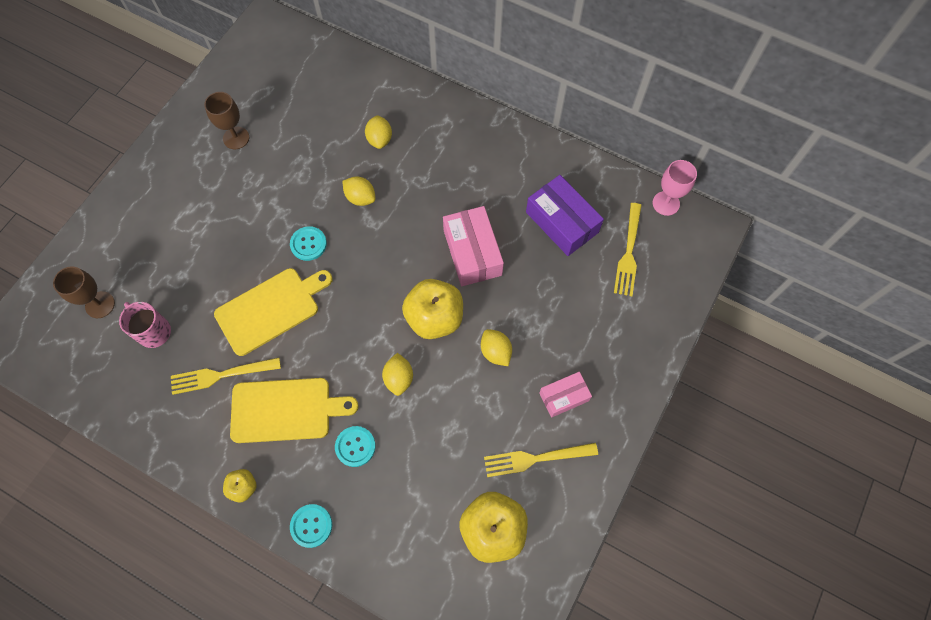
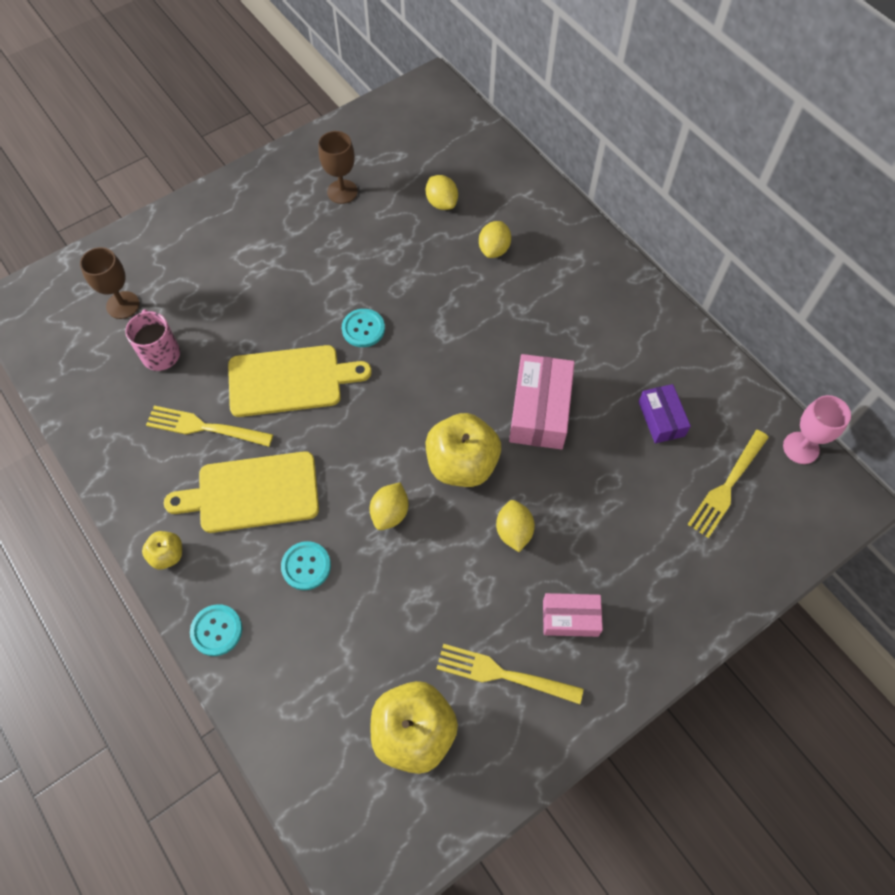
camera: 25 degrees right, 5 degrees down
(286, 410) = (252, 493): yellow cutting board -> yellow cutting board turned 150 degrees clockwise
(360, 198) = (443, 302): yellow lemon -> yellow lemon (441, 203)
(562, 222) = (661, 419): purple box -> purple box, size x0.61

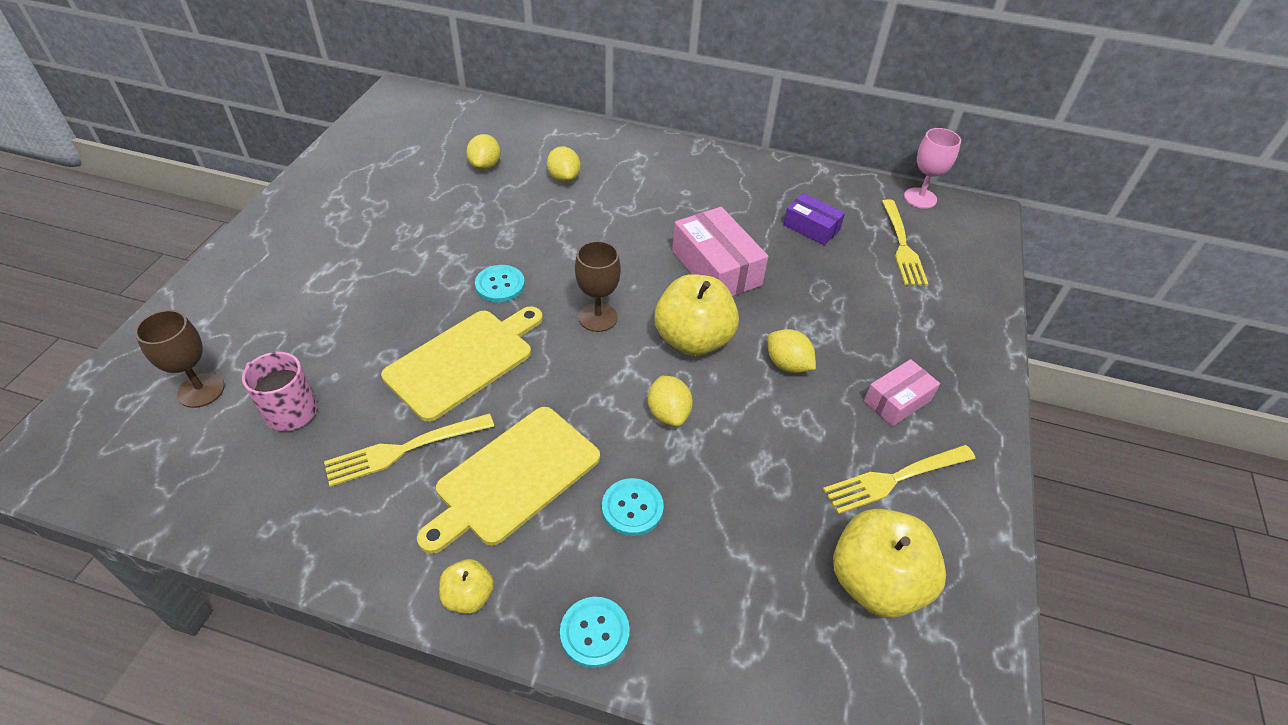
camera: 40 degrees left, 15 degrees down
(342, 192) = (379, 194): brown goblet -> brown goblet (598, 317)
(441, 203) = (485, 166): yellow lemon -> yellow lemon turned 75 degrees clockwise

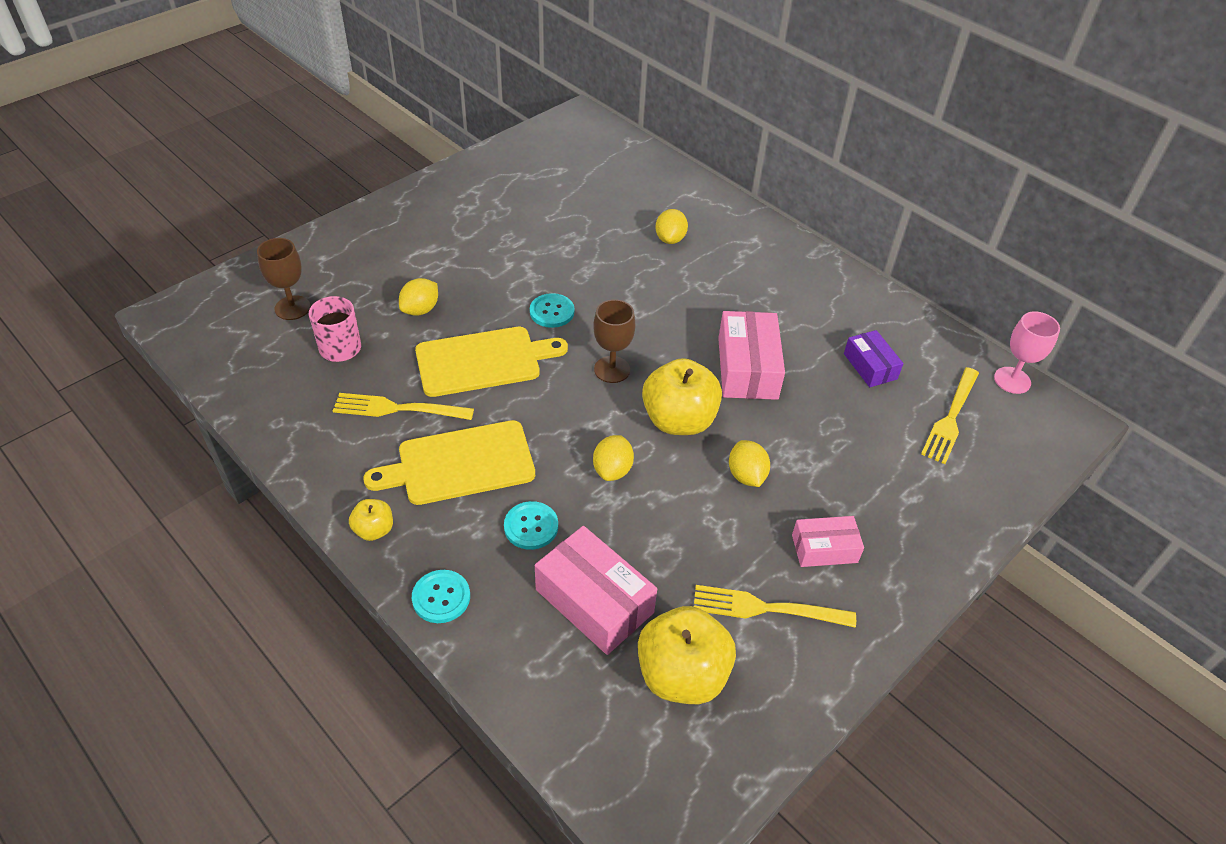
camera: 30 degrees right, 0 degrees up
(485, 166) = (610, 205): yellow lemon -> yellow lemon (420, 310)
(746, 552) = (594, 601): none -> pink box

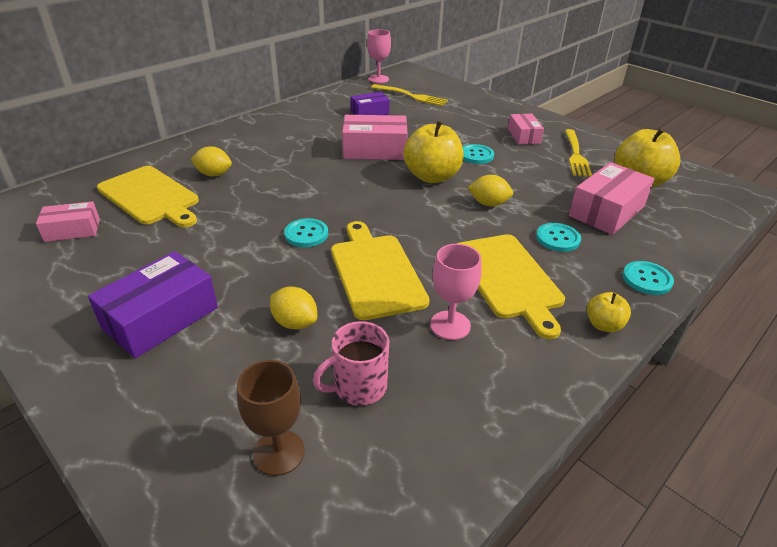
camera: 90 degrees left, 10 degrees down
(397, 409) = (450, 325): yellow fork -> pink goblet
(440, 237) = (161, 318): none -> purple box
(565, 171) = (72, 230): none -> pink box
(612, 369) = (381, 203): brown goblet -> none
(622, 204) = (150, 197): none -> yellow cutting board
(746, 475) = (476, 155): yellow lemon -> turquoise button

